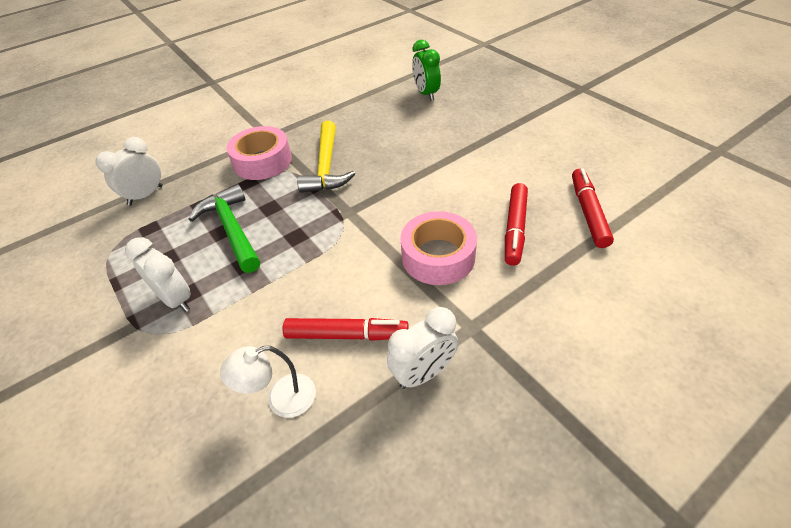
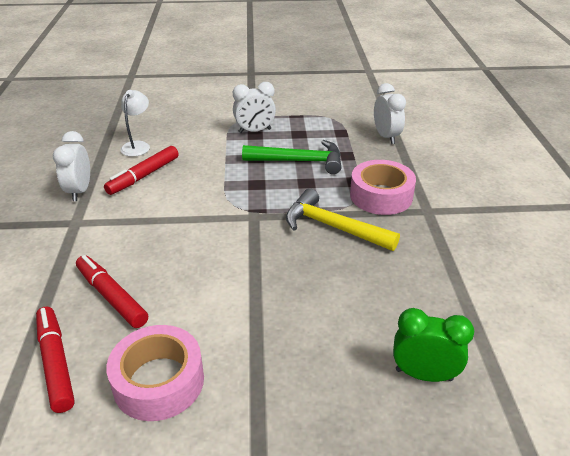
camera: 120 degrees right, 10 degrees down
(438, 256) = (146, 238): pink tape -> pink tape (159, 381)
(588, 212) = (56, 363): red marker -> red marker turned 150 degrees counterclockwise

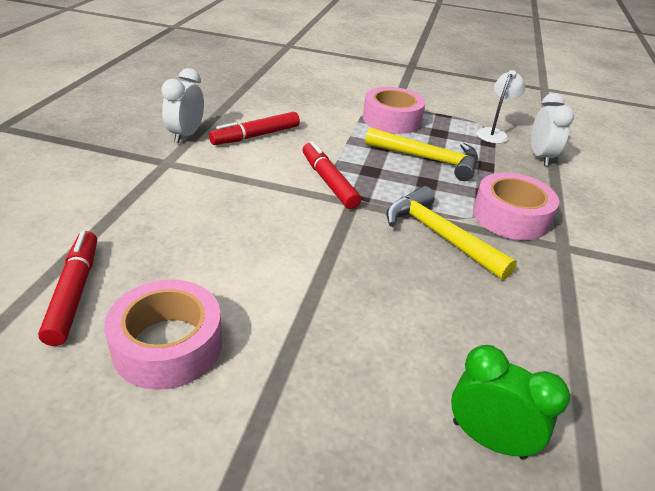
camera: 15 degrees right, 0 degrees up
(112, 296) = (165, 242): red marker -> red marker (329, 182)
(138, 146) = (264, 107): white lamp -> white lamp (494, 133)
(255, 131) = (391, 119): white clock -> pink tape
(299, 161) = (428, 159): green hammer -> yellow hammer

